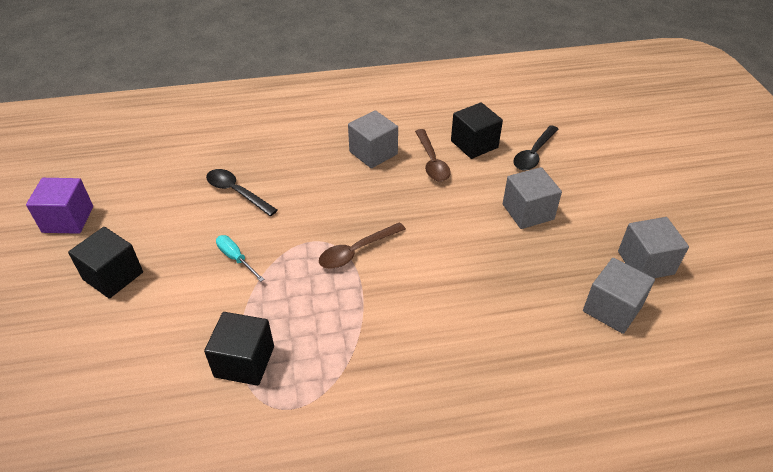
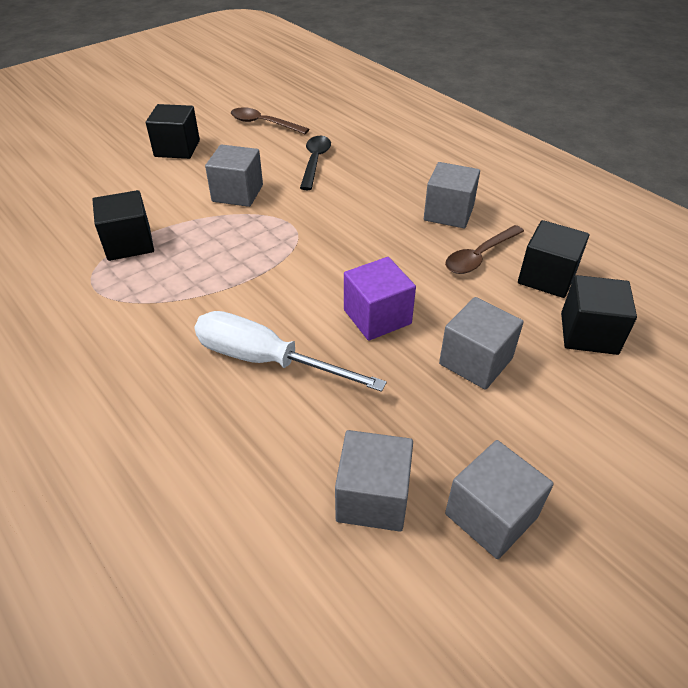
camera: 60 degrees right, 0 degrees up
(68, 219) = (218, 107): purple cube -> purple cube (377, 317)
(236, 258) = (237, 193): turquoise screwdriver -> grey cube
(356, 251) = (300, 255): brown spoon -> brown spoon (263, 123)
(463, 316) = (266, 360): none -> white screwdriver
(533, 154) = (589, 333): black spoon -> black cube

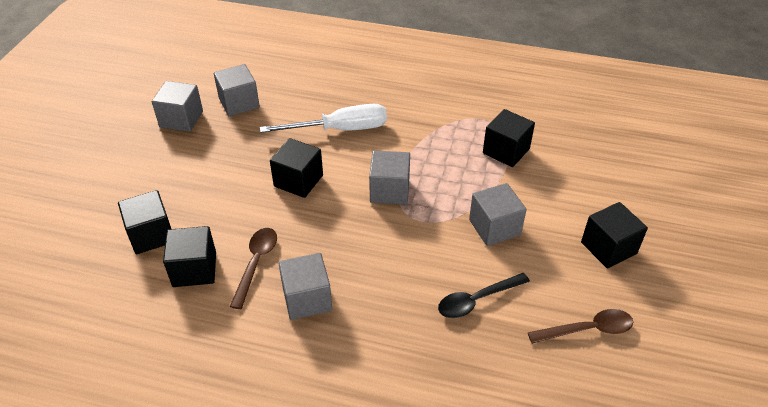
camera: 145 degrees right, 0 degrees up
(315, 161) = (476, 300): black spoon -> black spoon turned 90 degrees clockwise
(377, 317) = (298, 181): purple cube -> black cube
(475, 361) = (220, 182): grey cube -> grey cube (389, 190)

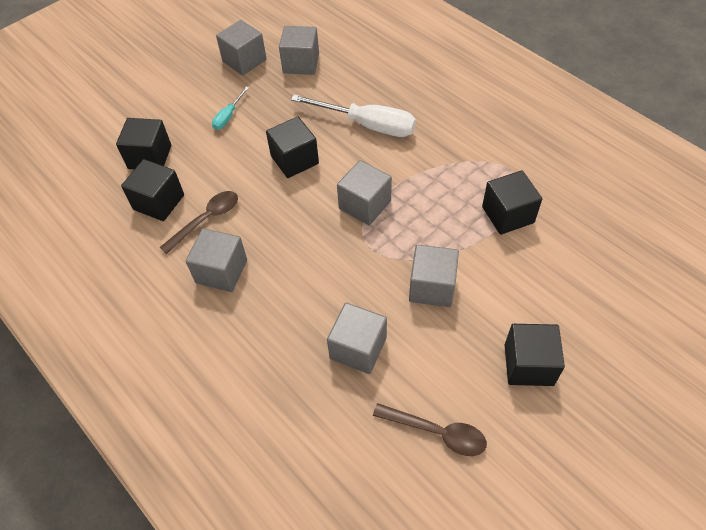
camera: 35 degrees right, 10 degrees up
(204, 170) = (228, 116): none -> turquoise screwdriver
(476, 300) = (358, 348): black spoon -> grey cube

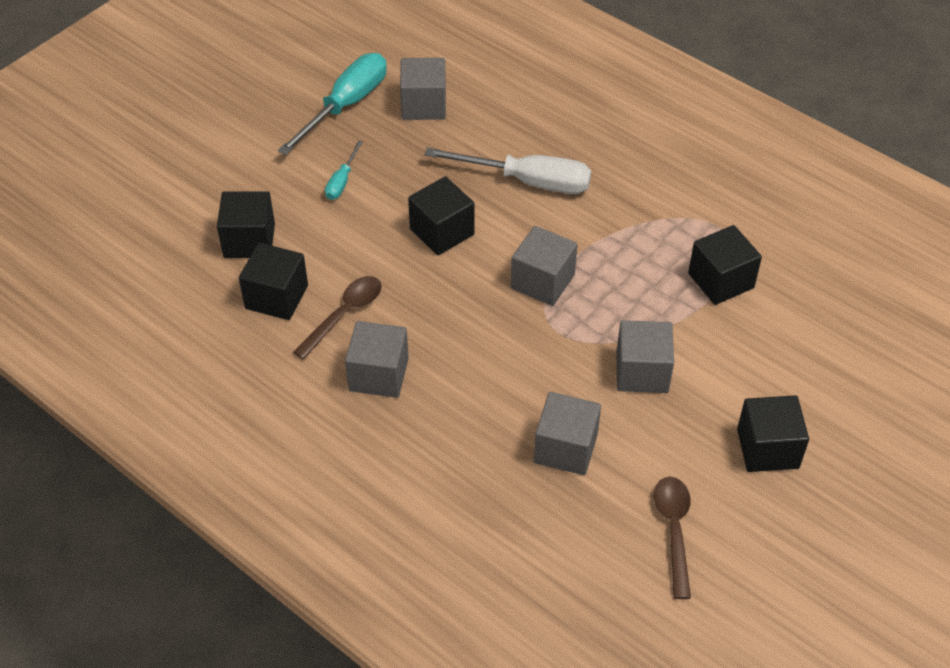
camera: 10 degrees left, 5 degrees down
(244, 60) = (346, 105): grey cube -> turquoise screwdriver
(437, 432) = (673, 530): brown spoon -> brown spoon turned 105 degrees counterclockwise

